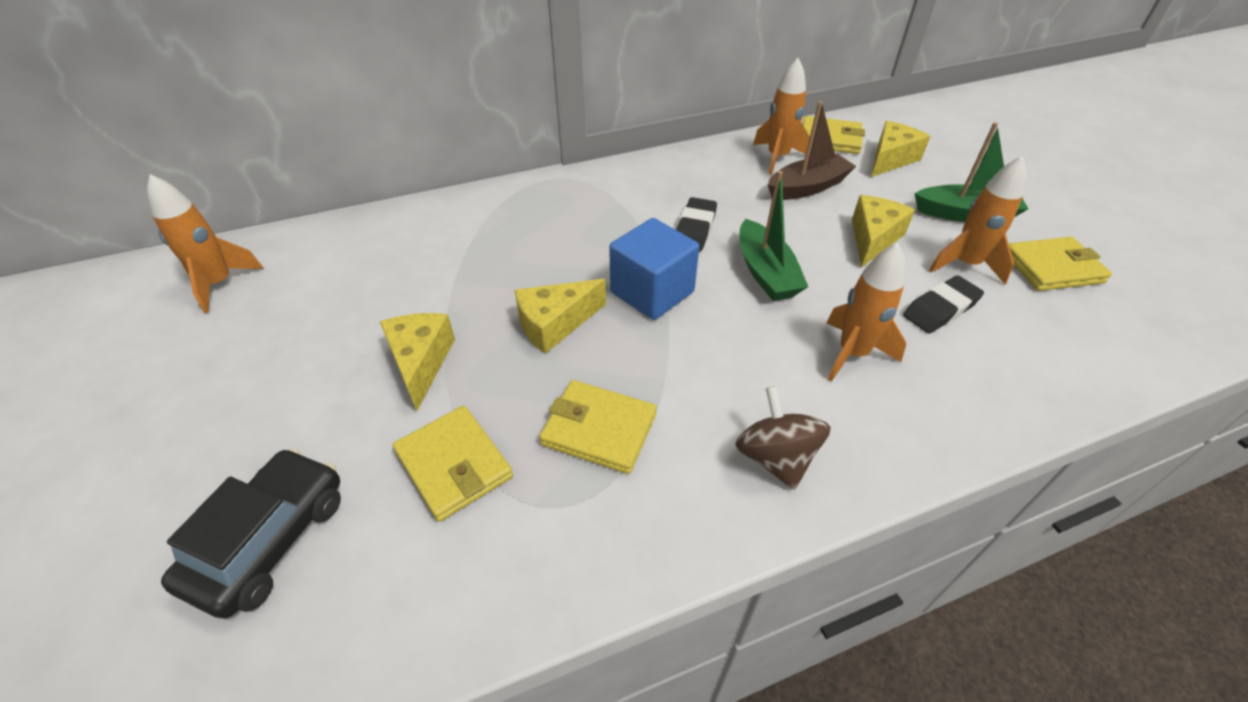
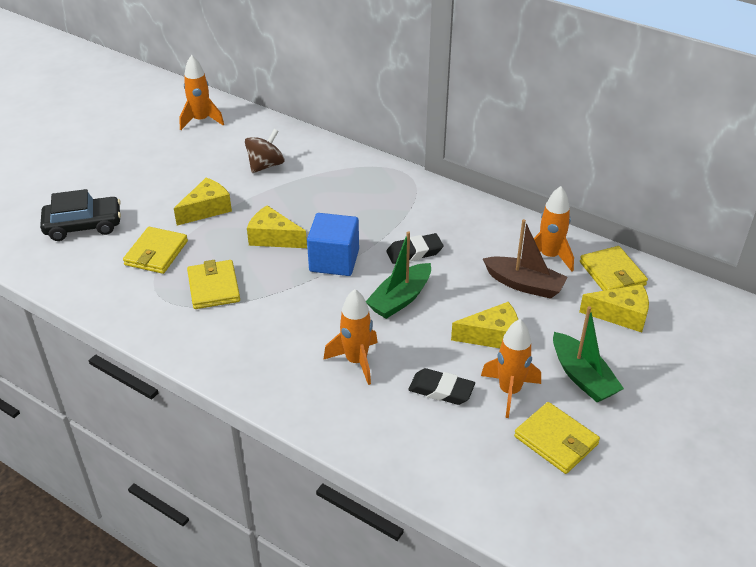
camera: 55 degrees right, 5 degrees down
(775, 457) = (246, 356): brown spinning top -> brown spinning top (265, 165)

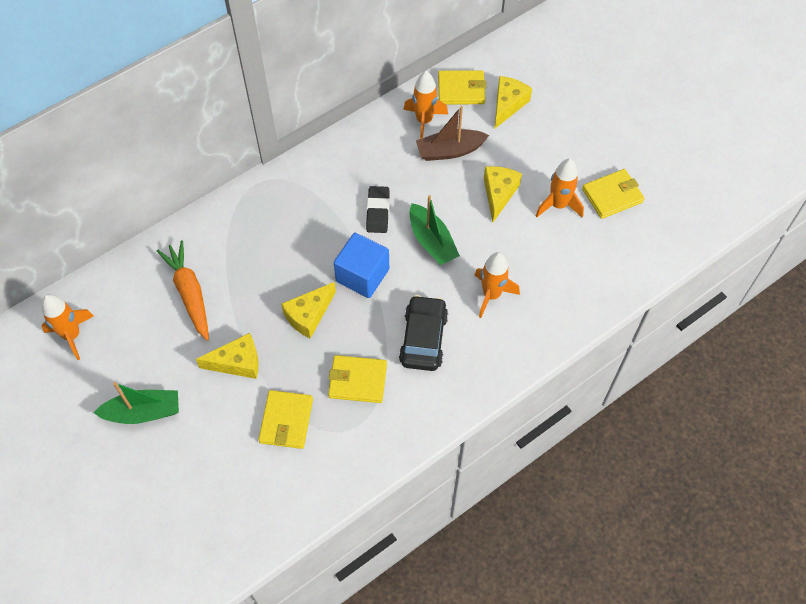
camera: 70 degrees left, 20 degrees up
(83, 226) = (210, 483): black car -> black car (423, 338)
(156, 253) = (286, 421): yellow wallet -> yellow wallet turned 60 degrees clockwise
(207, 209) = (237, 362): yellow cheese -> yellow cheese turned 105 degrees clockwise
(265, 165) = (189, 293): brown spinning top -> orange carrot
(441, 390) = (542, 248): black eraser -> none
(524, 284) = (450, 151): brown boat -> brown boat turned 150 degrees counterclockwise
(582, 377) = (560, 155): green boat -> green boat (143, 412)

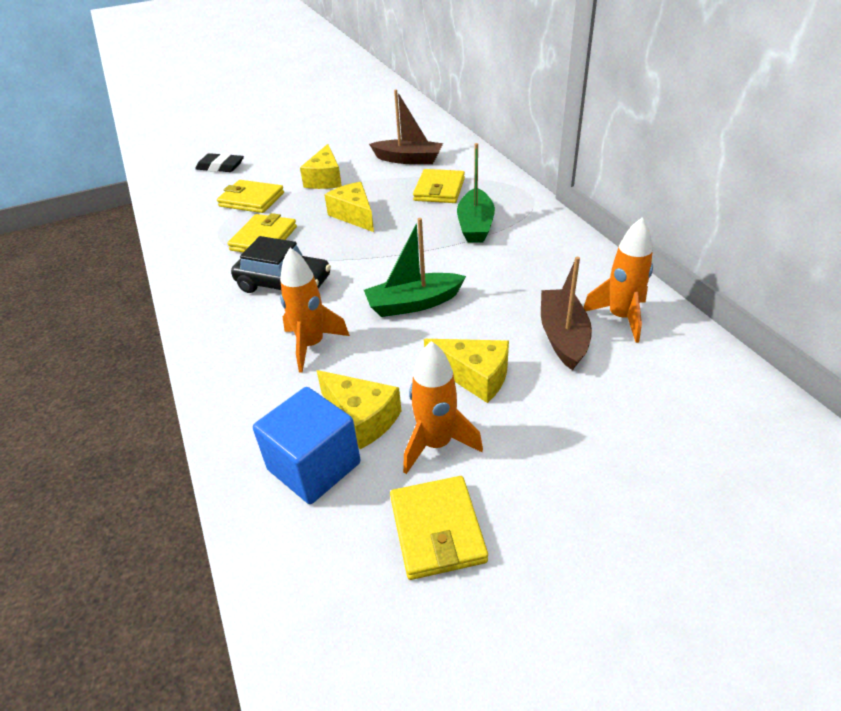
camera: 105 degrees right, 20 degrees down
(72, 335) = (392, 117): orange rocket -> none
(143, 412) = (306, 142): green boat -> green boat (475, 225)
(189, 293) = (408, 159): orange carrot -> brown boat
(362, 275) = (386, 250): blue cube -> blue cube (314, 466)
(378, 212) = (471, 266): black eraser -> black eraser (220, 167)
(461, 90) = (689, 363): yellow wallet -> yellow wallet (439, 189)
(508, 105) = (660, 415): yellow cheese -> yellow cheese (362, 418)

